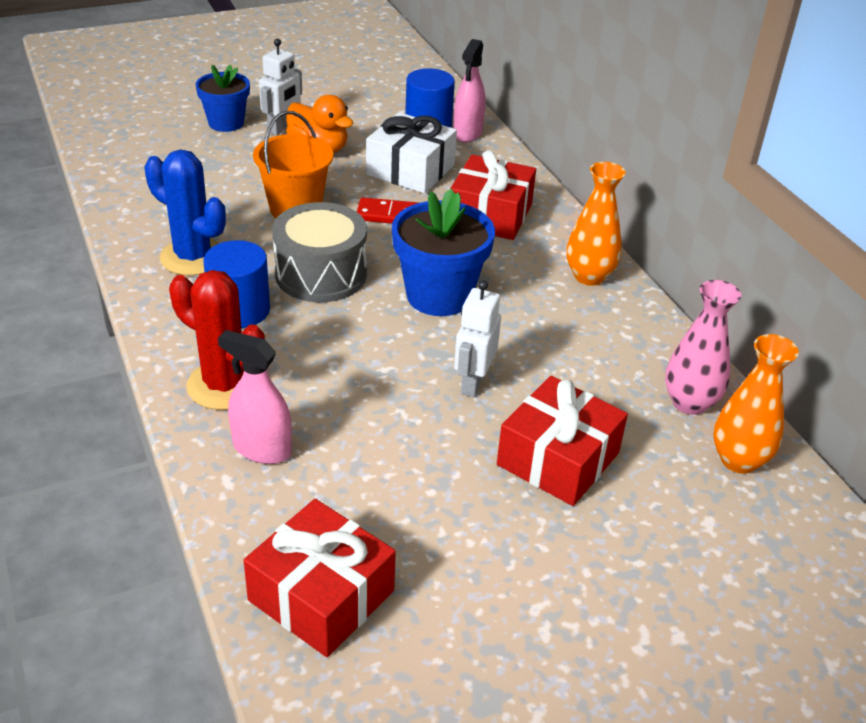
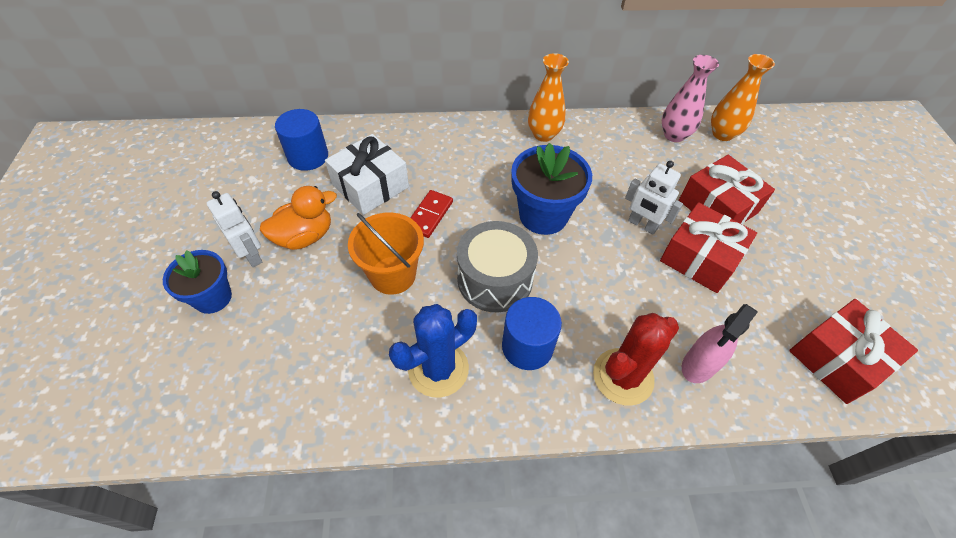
camera: 70 degrees left, 15 degrees up
(467, 133) = (335, 138): pink spray bottle -> none
(490, 215) = (453, 159): red gift -> red gift (700, 258)

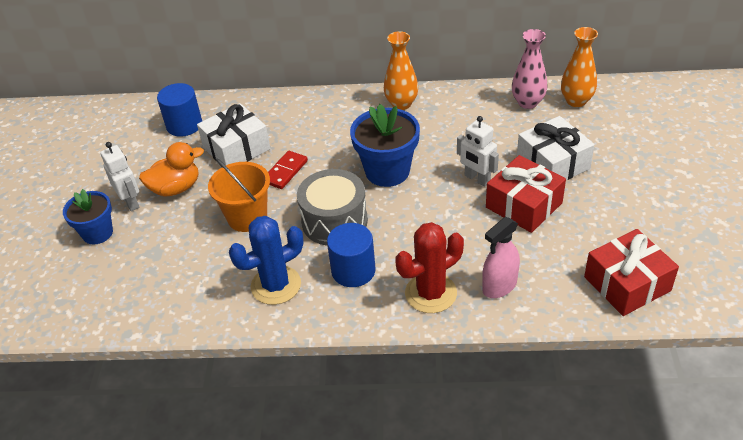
camera: 10 degrees right, 10 degrees down
(717, 206) = (553, 163): red gift -> white gift

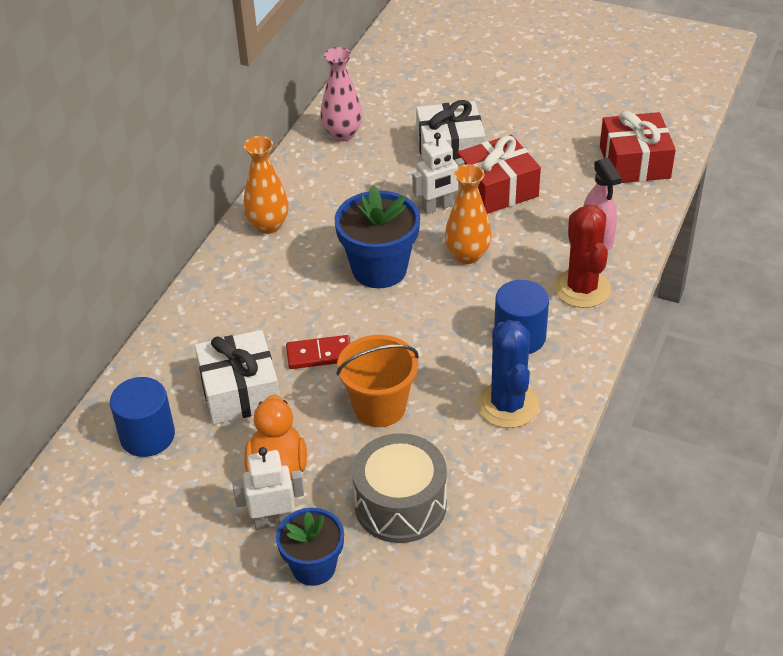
camera: 70 degrees left, 0 degrees up
(285, 171) = (319, 354): red domino -> red domino turned 60 degrees counterclockwise
(334, 221) = (434, 332): grey drum -> grey drum (400, 505)
(576, 101) = (366, 102): orange vase -> orange vase (467, 255)

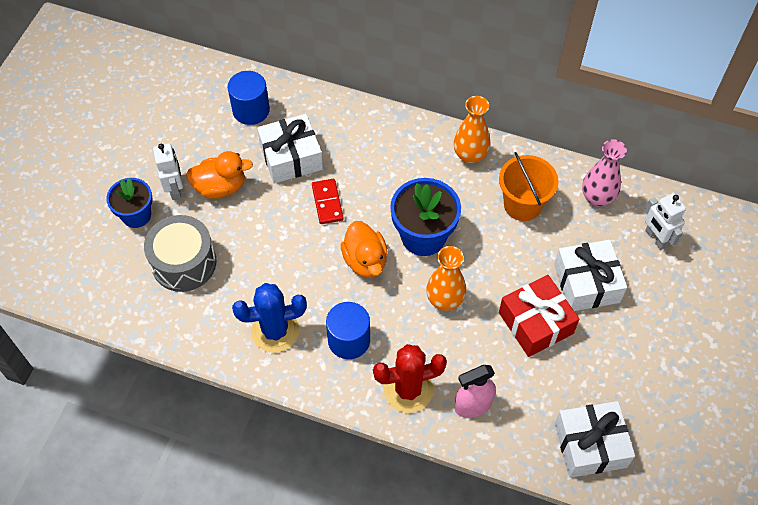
camera: 85 degrees right, 15 degrees up
(379, 407) = (274, 245): orange bucket -> orange bucket (522, 205)
(410, 320) = (365, 261): none -> orange duck
(437, 207) = (505, 276): white robot -> white robot (656, 238)
(634, 162) = (590, 445): red gift -> white gift

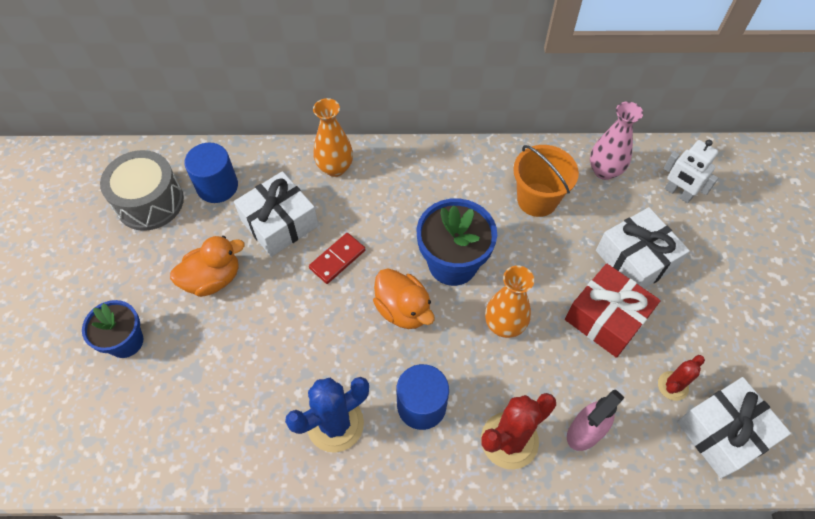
camera: 20 degrees left, 0 degrees up
(175, 189) = (161, 297): white robot -> none
(184, 263) = (201, 379): grey drum -> grey drum (150, 202)
(327, 202) = (337, 259): red domino -> red domino turned 75 degrees clockwise
(470, 155) = (464, 166): orange vase -> orange vase (335, 168)
(566, 395) = (673, 386): none -> red cactus

